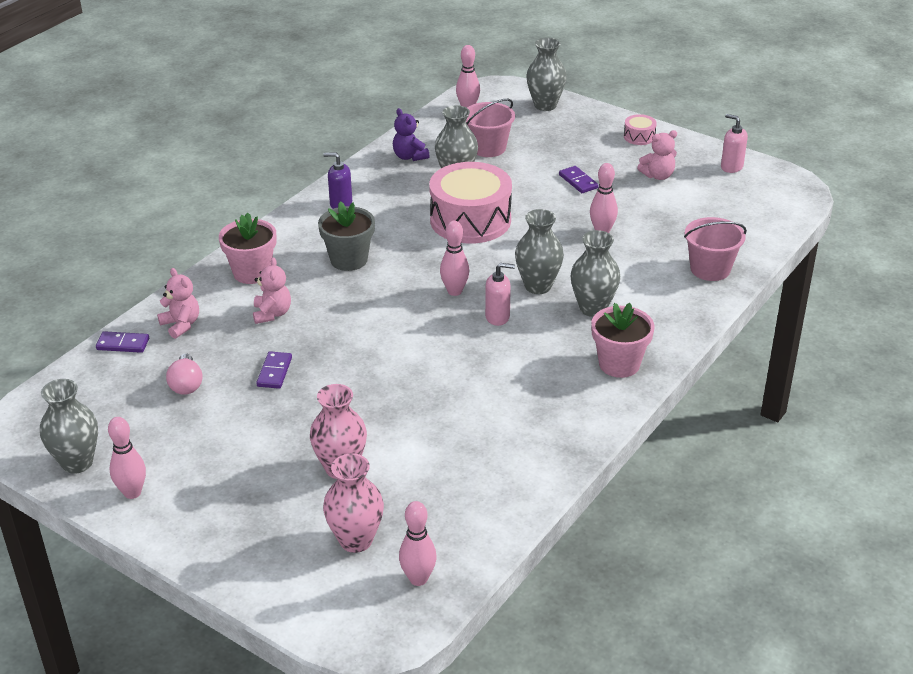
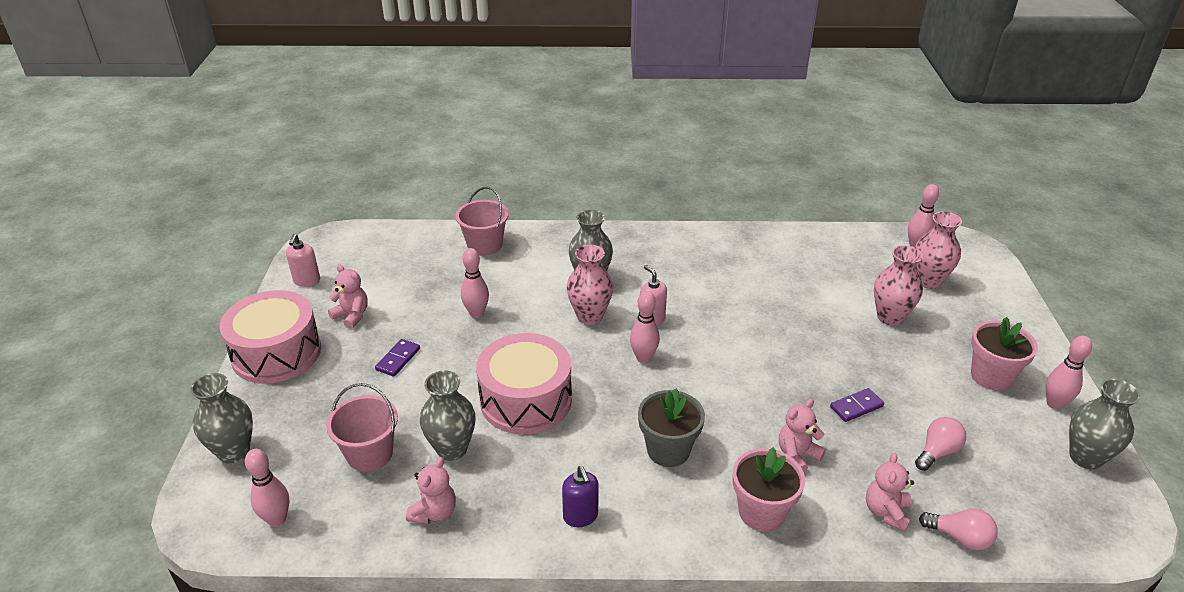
camera: 125 degrees left, 0 degrees up
(123, 344) = (959, 538): purple domino -> pink light bulb
(409, 156) = (434, 512): purple teddy bear -> pink teddy bear
(538, 286) = (589, 316): grey vase -> pink vase
(619, 364) = (642, 246): pink flower pot -> pink flower pot (991, 376)
(639, 137) = (276, 353): pink drum -> pink drum, size x2.37

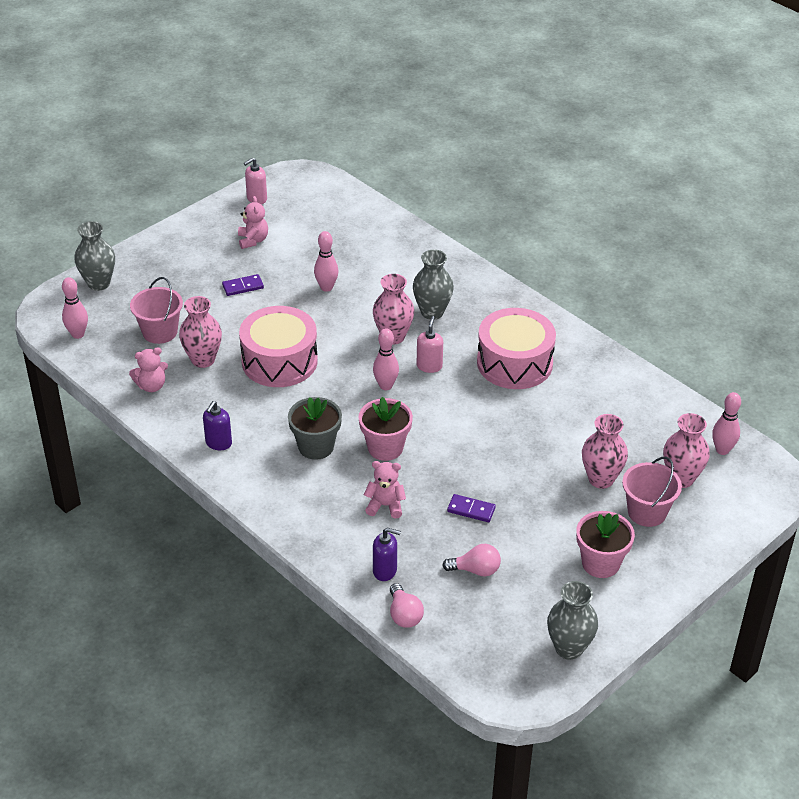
camera: 45 degrees right, 5 degrees up
(276, 353) = (184, 238): pink drum -> pink drum (514, 363)
(452, 449) = (203, 360): grey vase -> pink vase
(484, 245) = (398, 242): pink bucket -> pink bucket (647, 512)
(761, 512) = (315, 515): pink flower pot -> pink flower pot (385, 448)
(886, 512) = (385, 571): pink teddy bear -> purple soap dispenser
(1054, 404) = (612, 610): pink bowling pin -> none

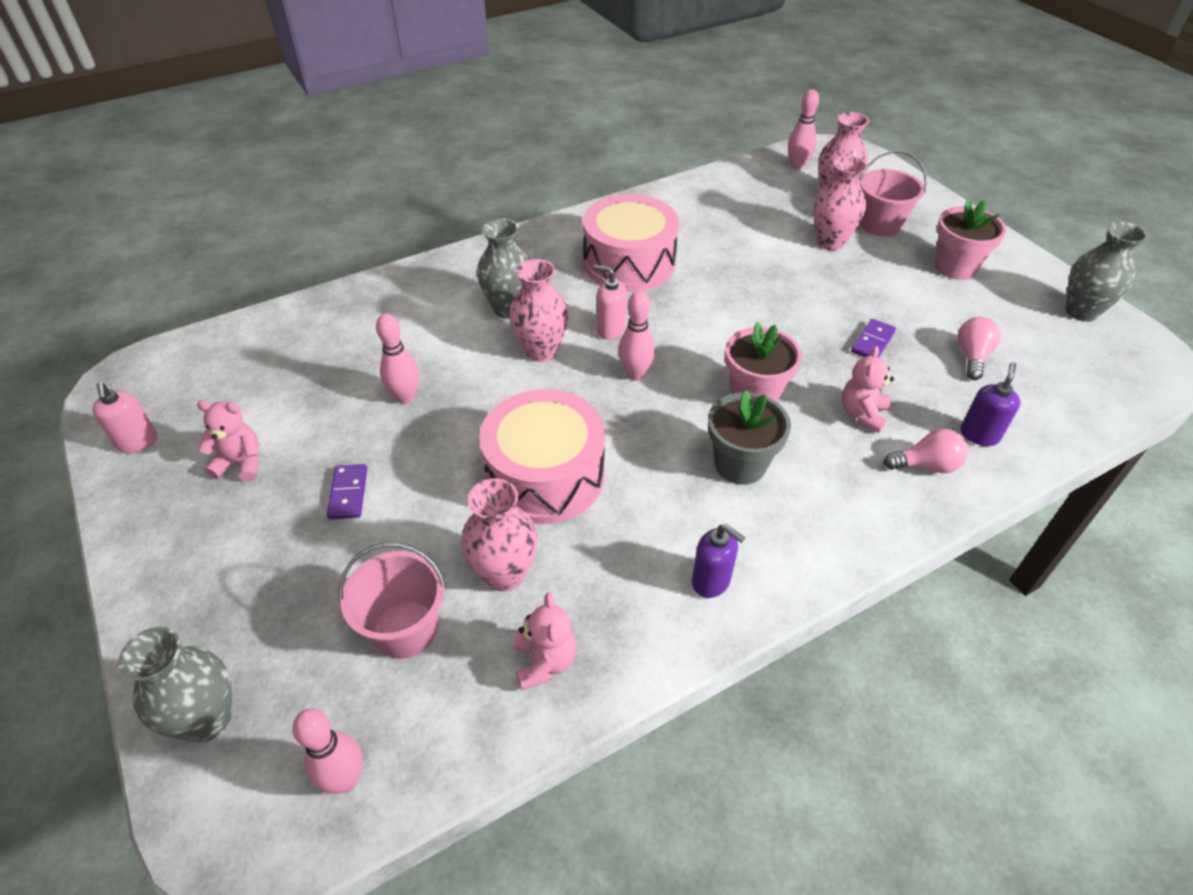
camera: 75 degrees left, 5 degrees up
(404, 615) = (1053, 430): pink light bulb -> pink light bulb (926, 465)

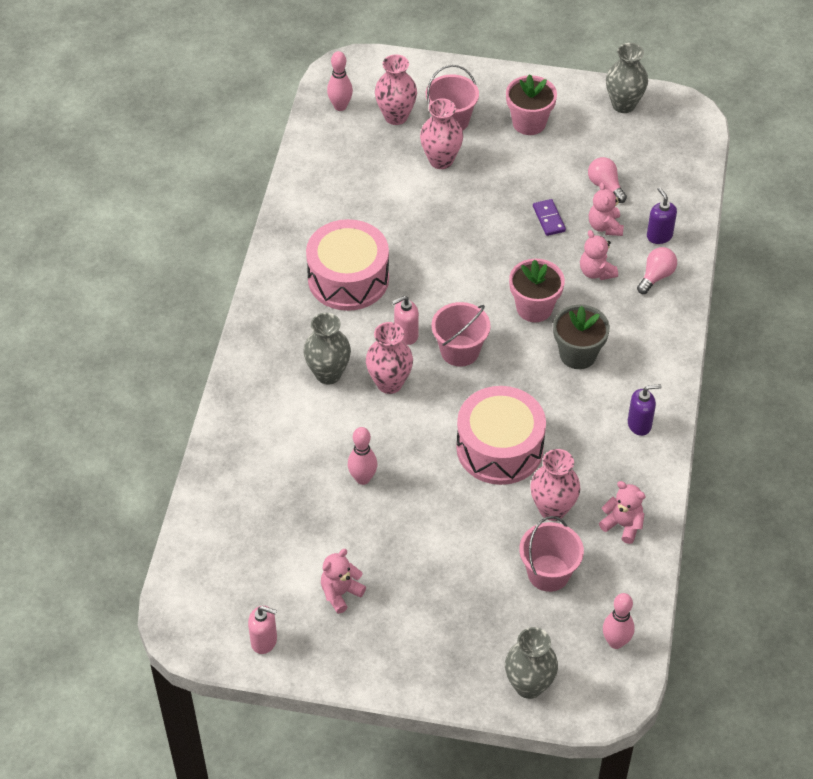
camera: 50 degrees left, 5 degrees up
(348, 493) = (422, 550): purple domino -> none
(635, 374) = (459, 351): pink bowling pin -> pink bucket
(925, 386) = (605, 226): none -> pink teddy bear

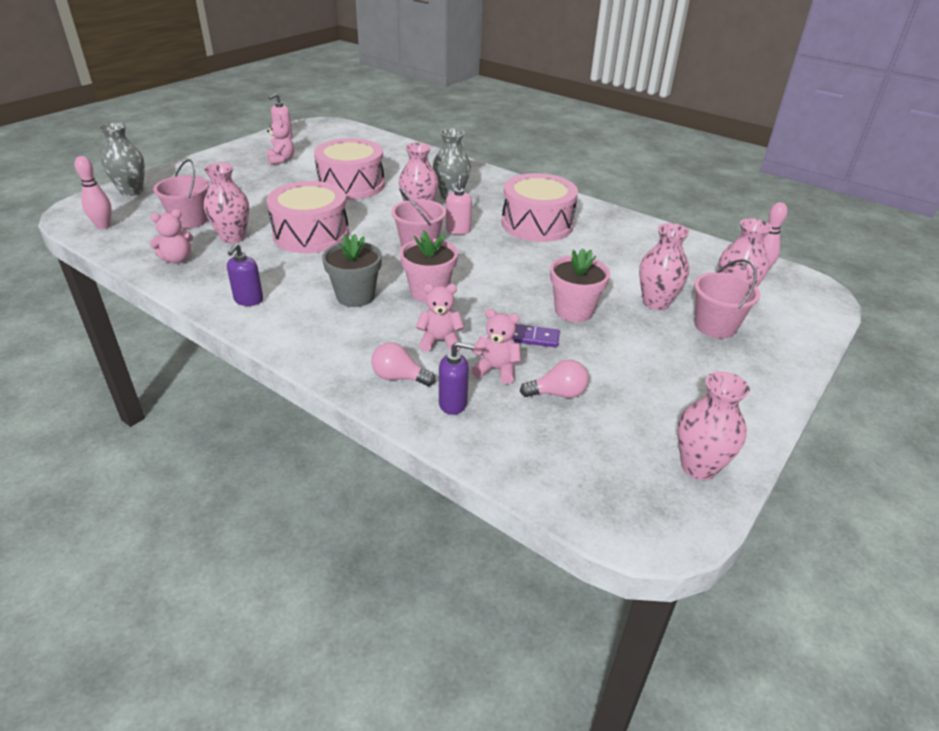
camera: 115 degrees right, 15 degrees down
(363, 478) = (351, 185): pink bowling pin -> pink drum
(529, 123) = (691, 375): pink flower pot -> pink flower pot (573, 311)
(623, 105) = (698, 467): grey vase -> pink vase
(656, 276) = (399, 377): pink light bulb -> pink light bulb turned 135 degrees clockwise

